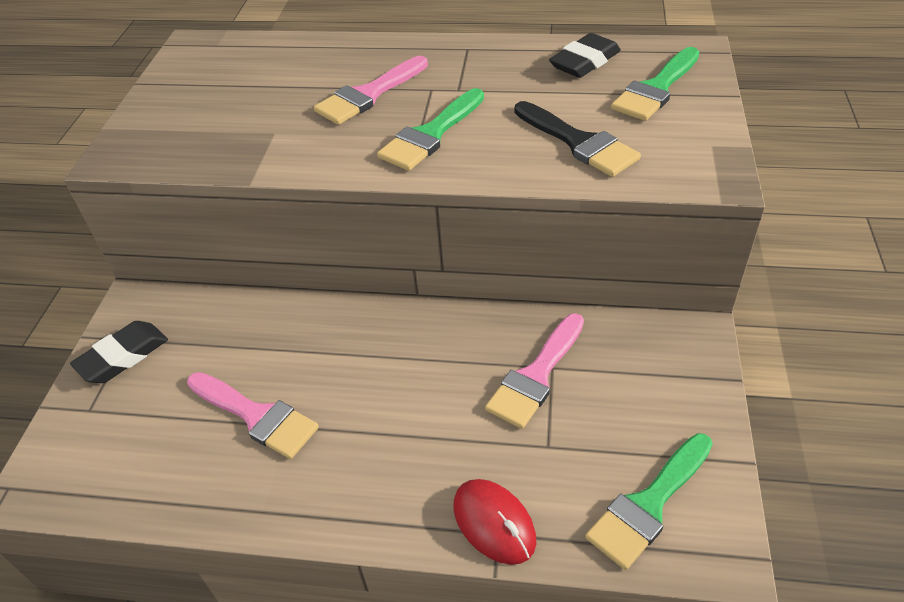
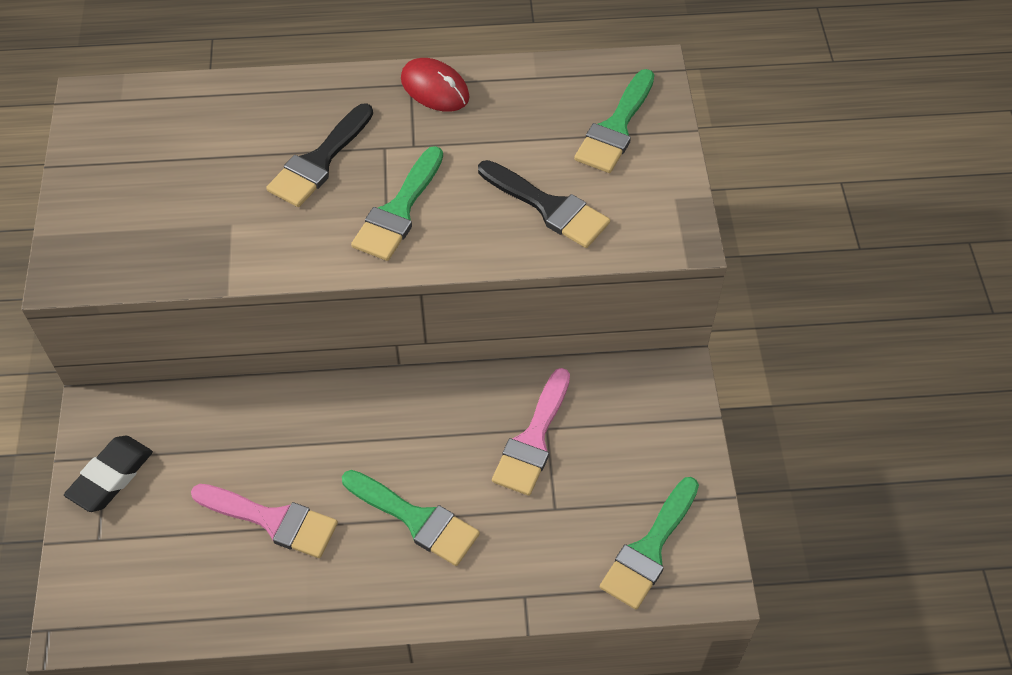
camera: 15 degrees left, 10 degrees up
(368, 95) = (319, 161): pink brush -> black brush
(399, 436) = (416, 519): none -> green brush
(494, 523) = (519, 587): red mouse -> red mouse (435, 88)
(584, 62) = (539, 95): black eraser -> none

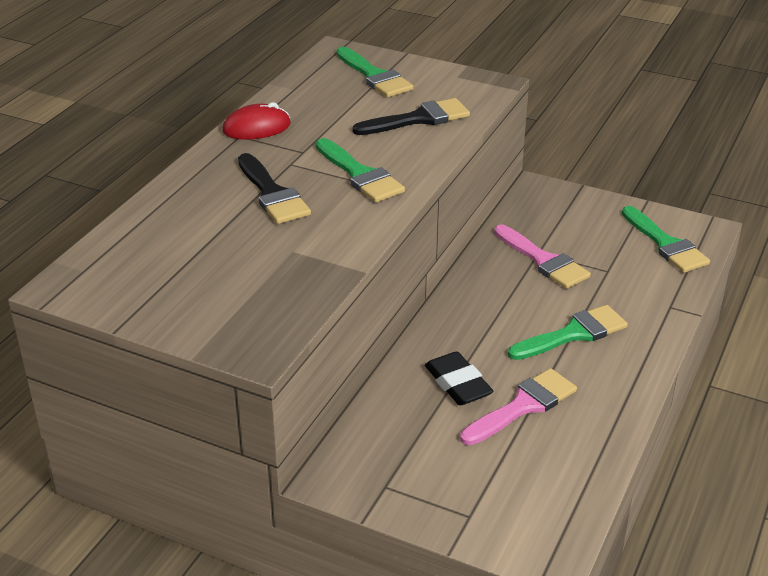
camera: 60 degrees left, 20 degrees down
(111, 477) = (409, 489): black eraser -> black eraser (458, 384)

